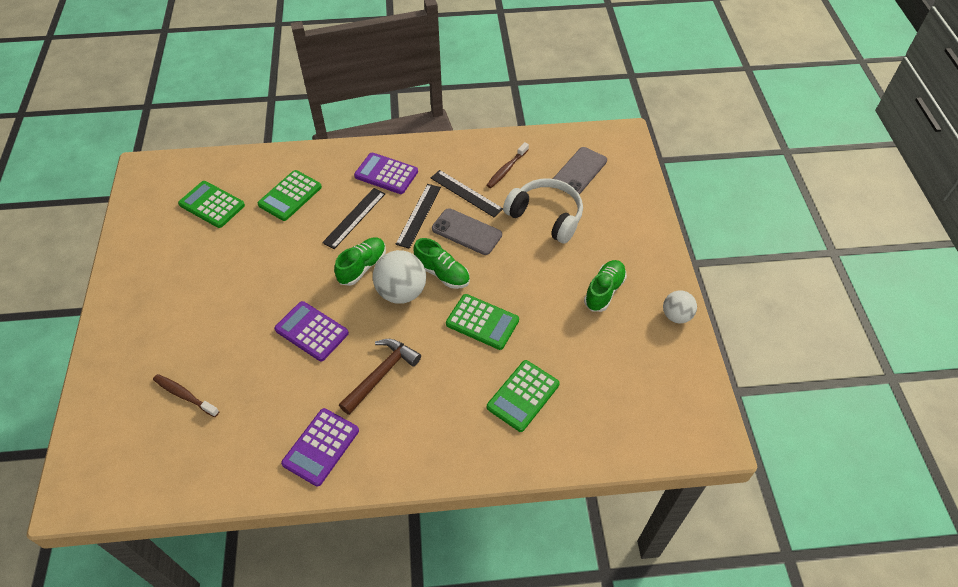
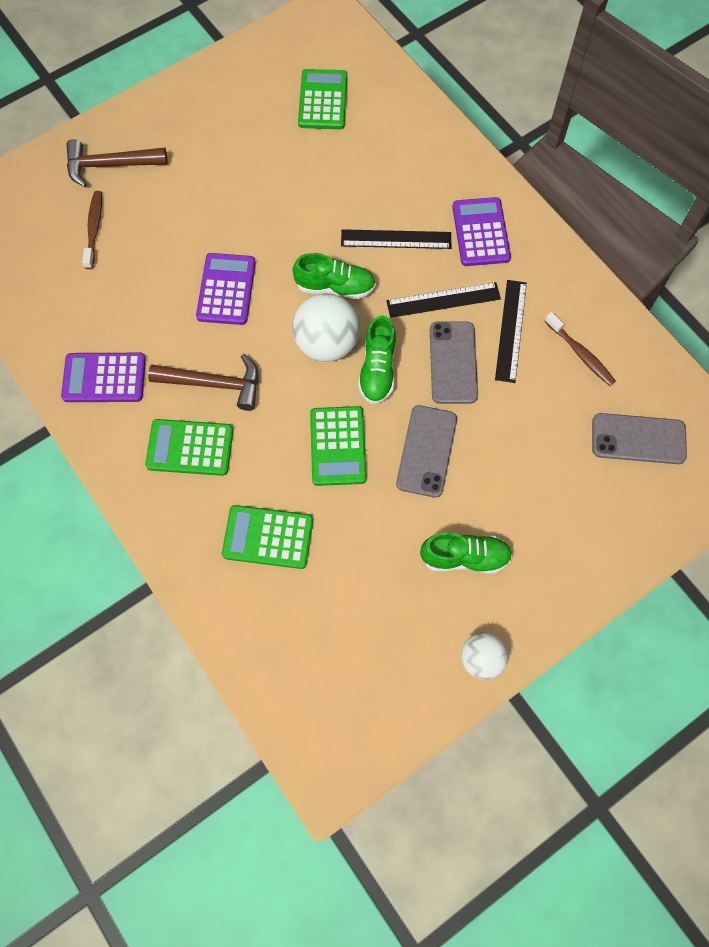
camera: 60 degrees right, 15 degrees up
(138, 358) = (110, 165): none -> brown hammer
(290, 196) = (383, 161): green calculator -> green calculator (190, 448)
(506, 169) = (580, 354): brown toothbrush -> brown toothbrush turned 135 degrees counterclockwise
(519, 275) = (426, 451): none -> grey phone
(546, 216) = (536, 436): white headphones -> none

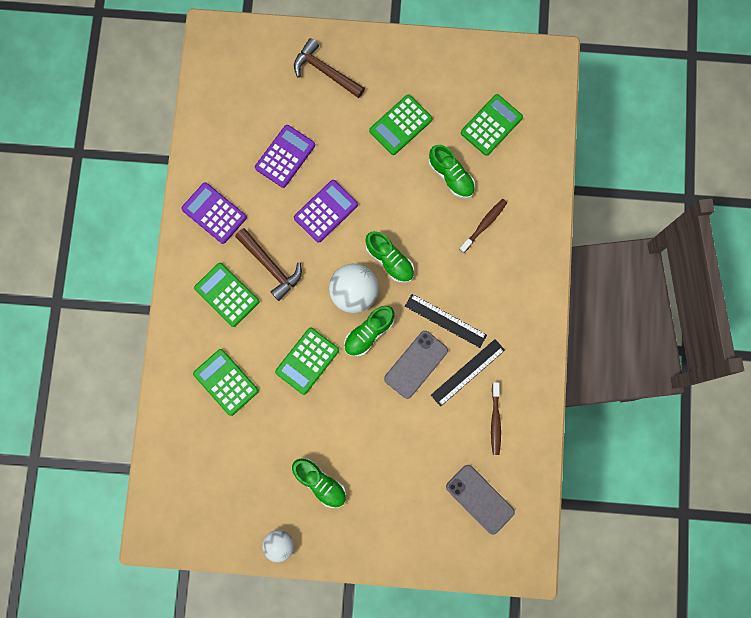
camera: 40 degrees right, 10 degrees up
(94, 228) = (282, 109): brown toothbrush -> brown toothbrush (484, 225)
(232, 160) = (400, 125): none -> green calculator
(325, 169) = (451, 176): none -> green shoe
(396, 239) = (452, 258): black ruler -> none
(426, 451) = (353, 405): grey phone -> none
(480, 232) = (507, 295): purple calculator -> purple calculator (285, 156)

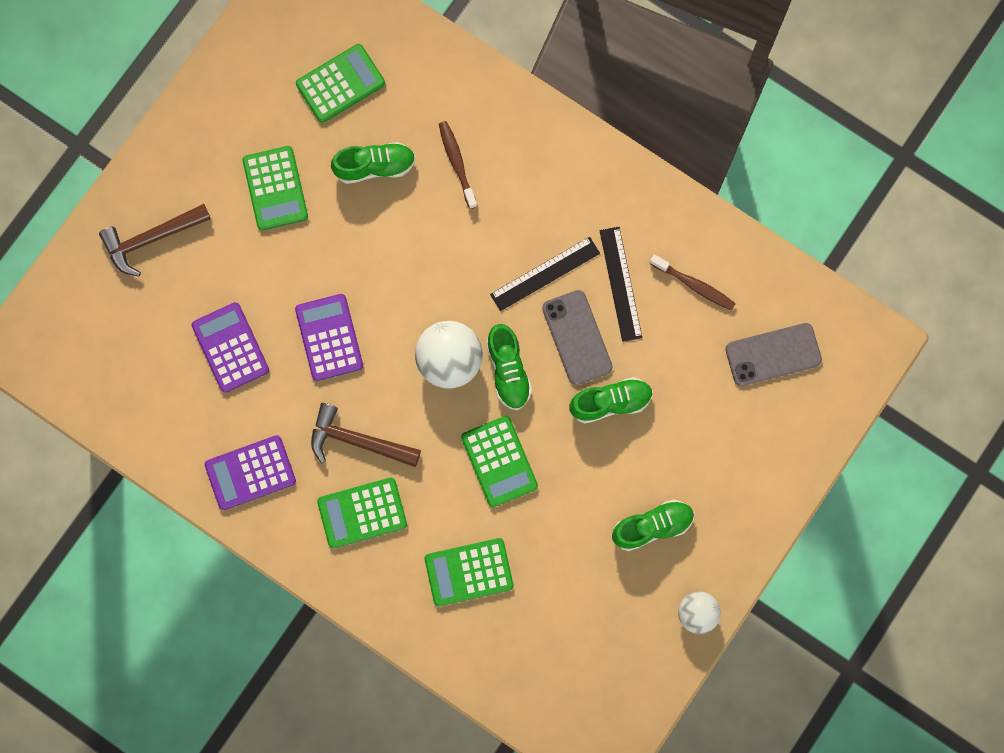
camera: 60 degrees left, 0 degrees up
(270, 266) = (358, 441): brown hammer -> brown hammer turned 150 degrees counterclockwise
(389, 260) = (434, 296): green shoe -> green shoe (610, 402)
(491, 125) = (340, 84): green calculator -> green calculator turned 75 degrees clockwise

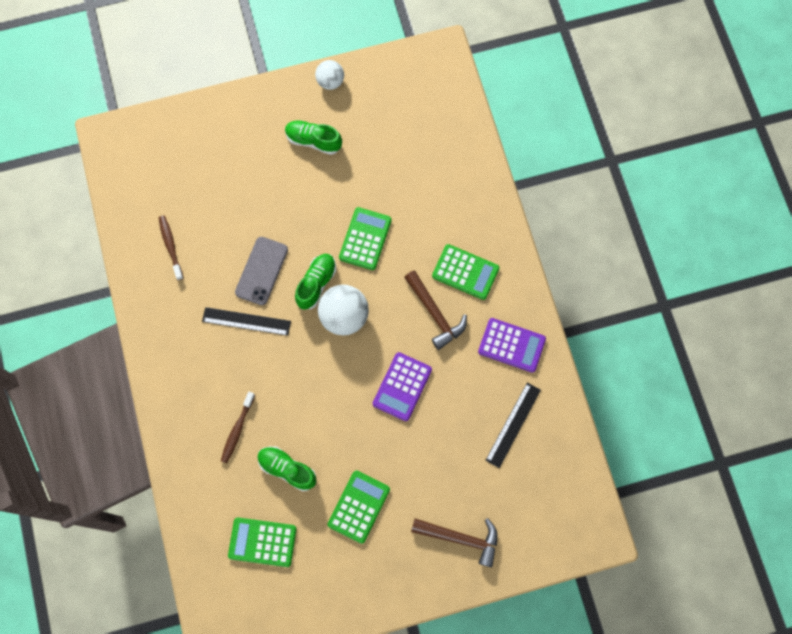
camera: 140 degrees left, 5 degrees down
(230, 347) = (465, 429): purple calculator -> none
(469, 572) = (432, 195): green calculator -> none
(610, 402) = (276, 221): green shoe -> none
(620, 284) = (210, 280): black ruler -> black ruler (513, 424)
(773, 354) = (165, 175): grey phone -> none

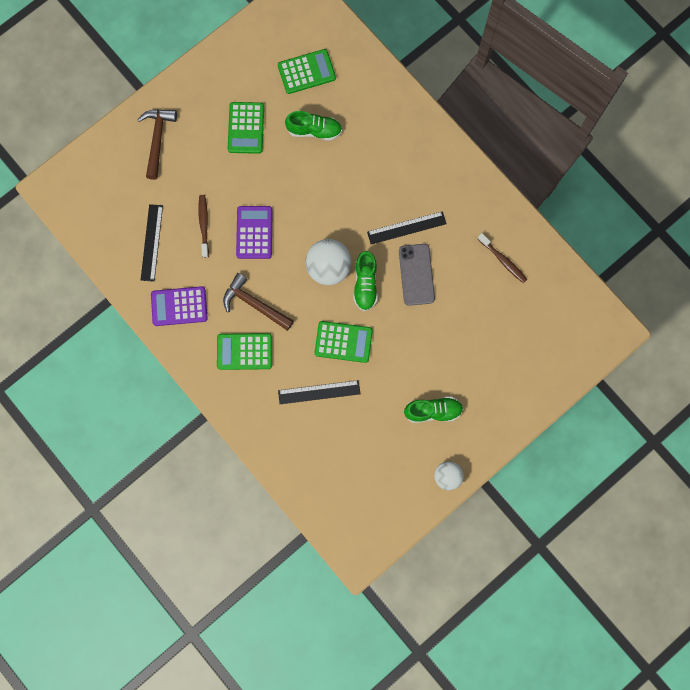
camera: 155 degrees right, 5 degrees up
(237, 430) = (368, 141): brown toothbrush -> brown toothbrush (204, 224)
(365, 239) = (343, 342): green calculator -> green calculator turned 75 degrees counterclockwise
(411, 203) = (319, 392): none -> black ruler
(460, 538) = (157, 140): brown hammer -> brown hammer turned 105 degrees clockwise

